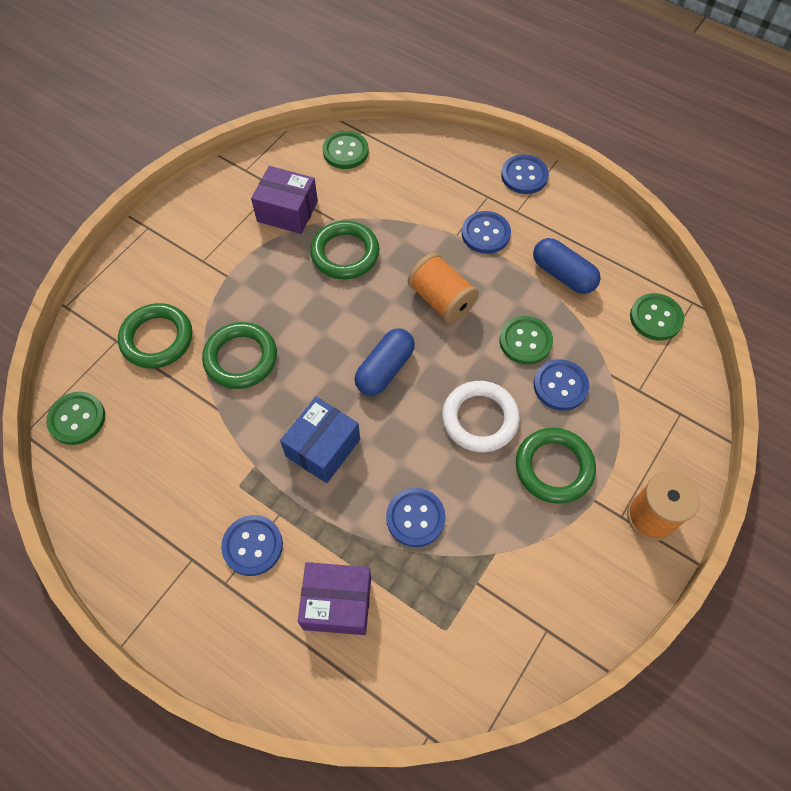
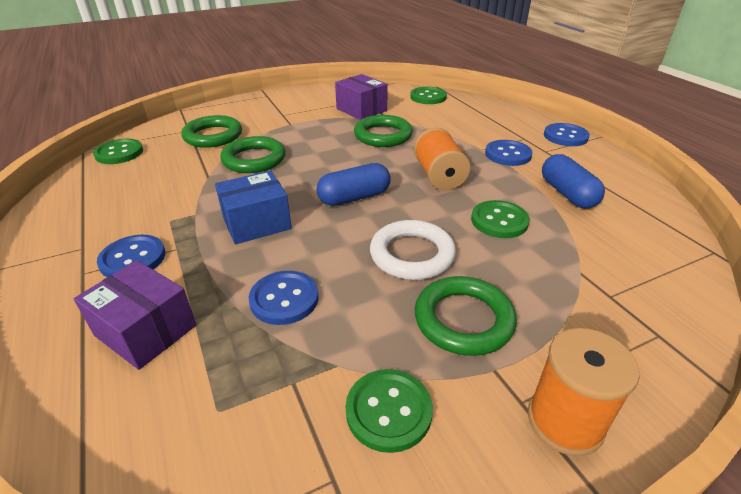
camera: 30 degrees right, 25 degrees down
(560, 386) = (515, 261): blue button -> none
(655, 318) = (660, 249): green button -> green button (388, 411)

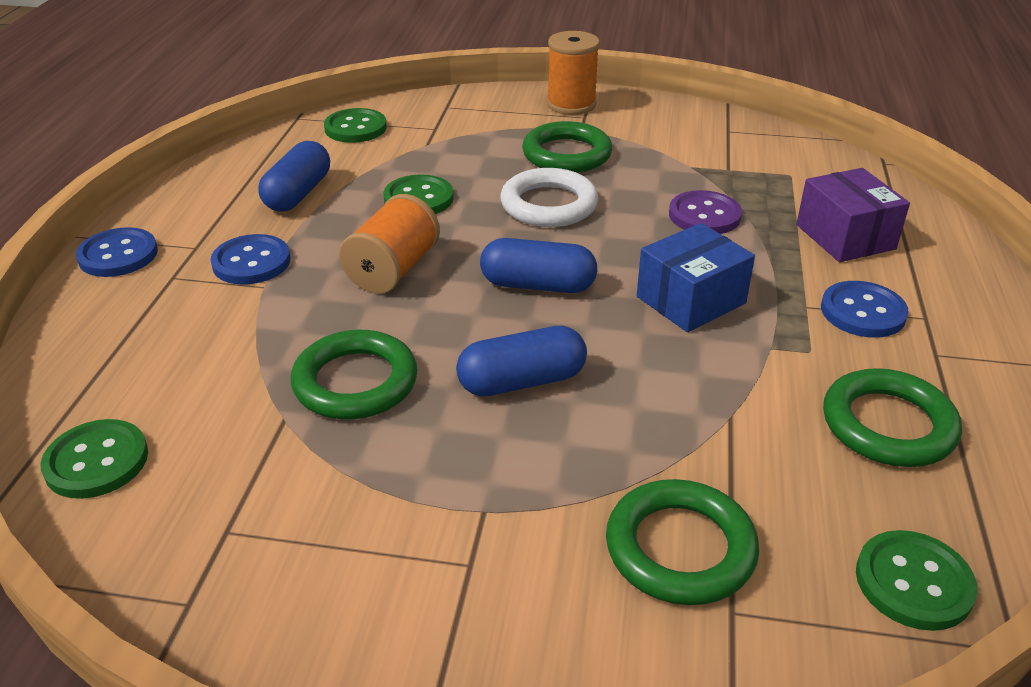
camera: 145 degrees left, 0 degrees up
(254, 159) = (630, 424): green ring -> green ring (888, 425)
(256, 223) = (691, 300): blue box -> blue box turned 45 degrees counterclockwise
(284, 299) = (704, 215): blue button -> purple button
(315, 157) = (522, 381): none -> blue capsule
(361, 110) = (288, 487): purple box -> none
(388, 411) = (672, 139): green button -> green button (355, 128)

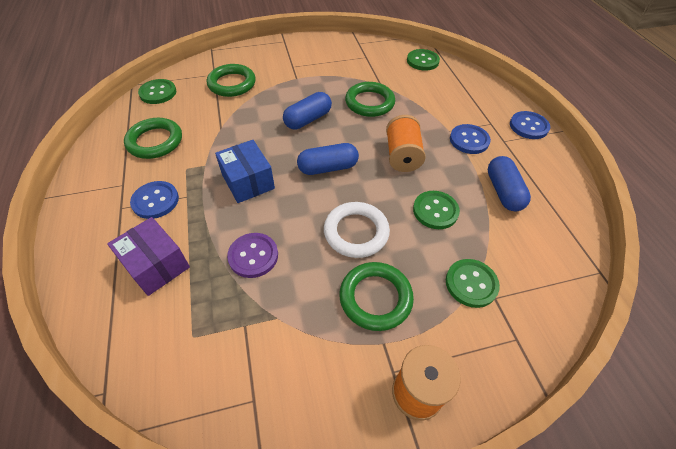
camera: 155 degrees right, 15 degrees up
(355, 128) = (547, 274): green button -> green button (471, 284)
(691, 300) = (248, 181): blue box -> blue box turned 60 degrees counterclockwise

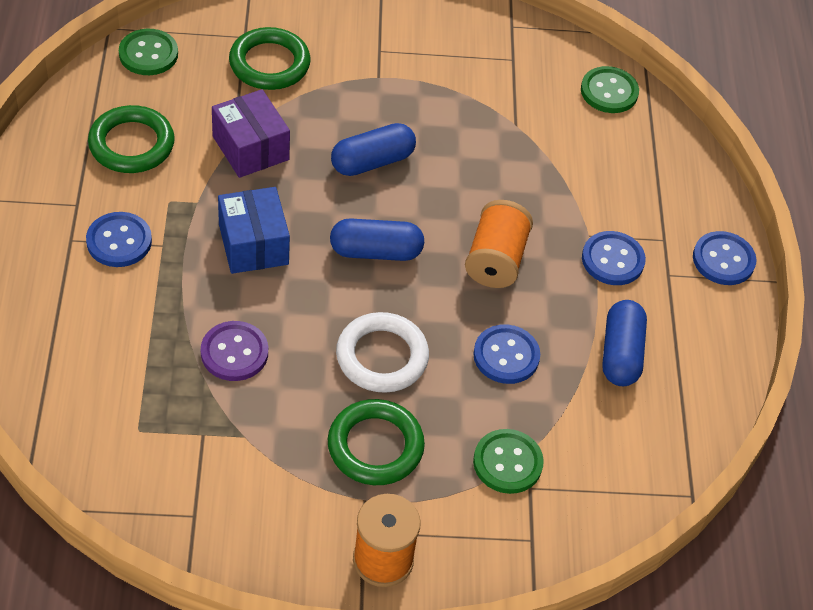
camera: 10 degrees right, 0 degrees up
(156, 265) = (108, 332): purple box -> purple box (250, 148)
(369, 103) = (482, 154): green ring -> none
(435, 211) = (506, 356): green button -> blue button

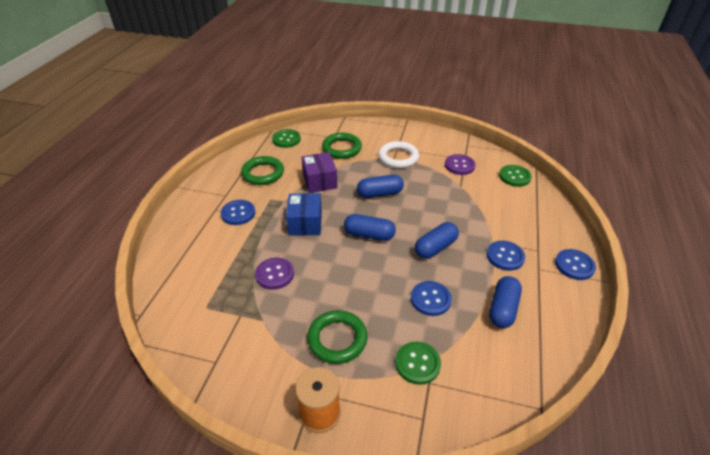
camera: 20 degrees right, 10 degrees down
(382, 357) = (356, 289): white ring -> white ring (398, 157)
(495, 260) = (435, 247): orange spool -> blue capsule
(506, 78) = (459, 165): none -> purple button

